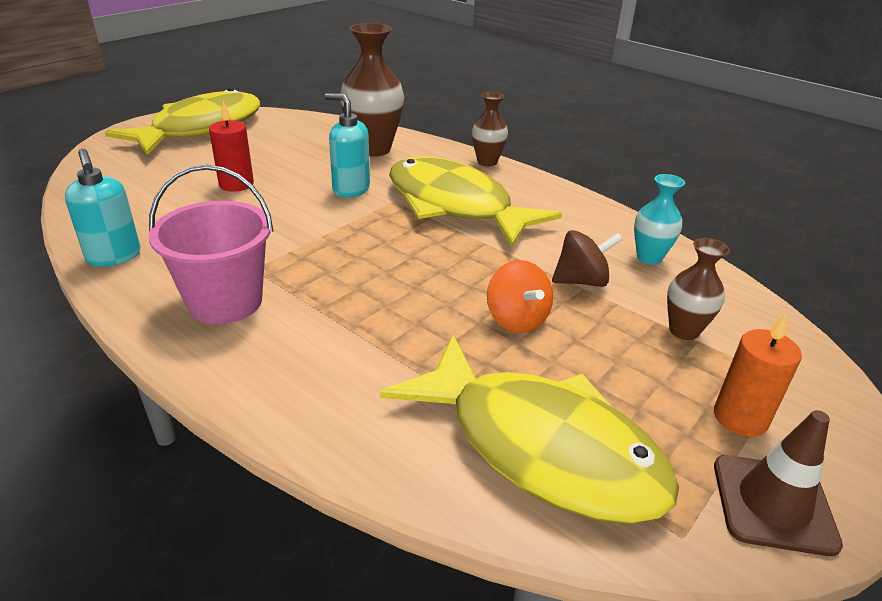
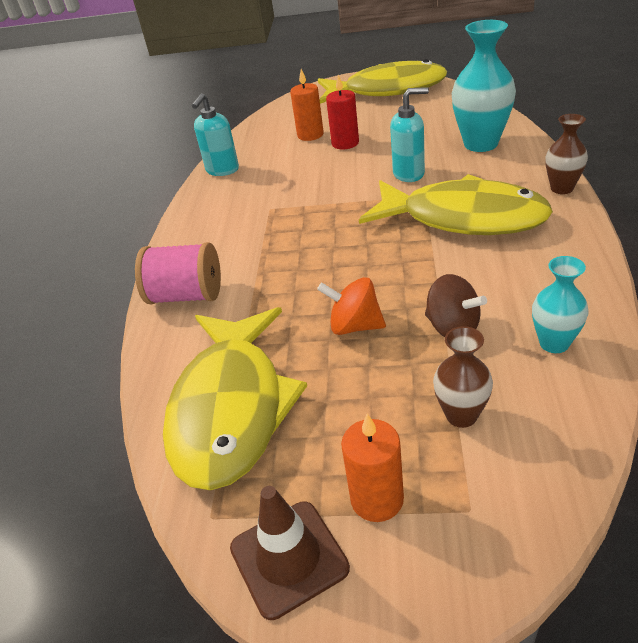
camera: 60 degrees right, 5 degrees up
(178, 188) = (310, 135): none -> orange candle
(225, 302) = (228, 223): pink bucket -> none
(306, 391) = (186, 295): none -> pink spool
(350, 189) = (409, 174): turquoise soap dispenser -> turquoise soap dispenser turned 90 degrees clockwise
(373, 149) = (481, 144): brown vase -> turquoise vase
(455, 206) = (463, 218): yellow fish -> yellow fish turned 105 degrees clockwise
(516, 319) = (355, 326): orange spinning top -> orange spinning top turned 75 degrees clockwise

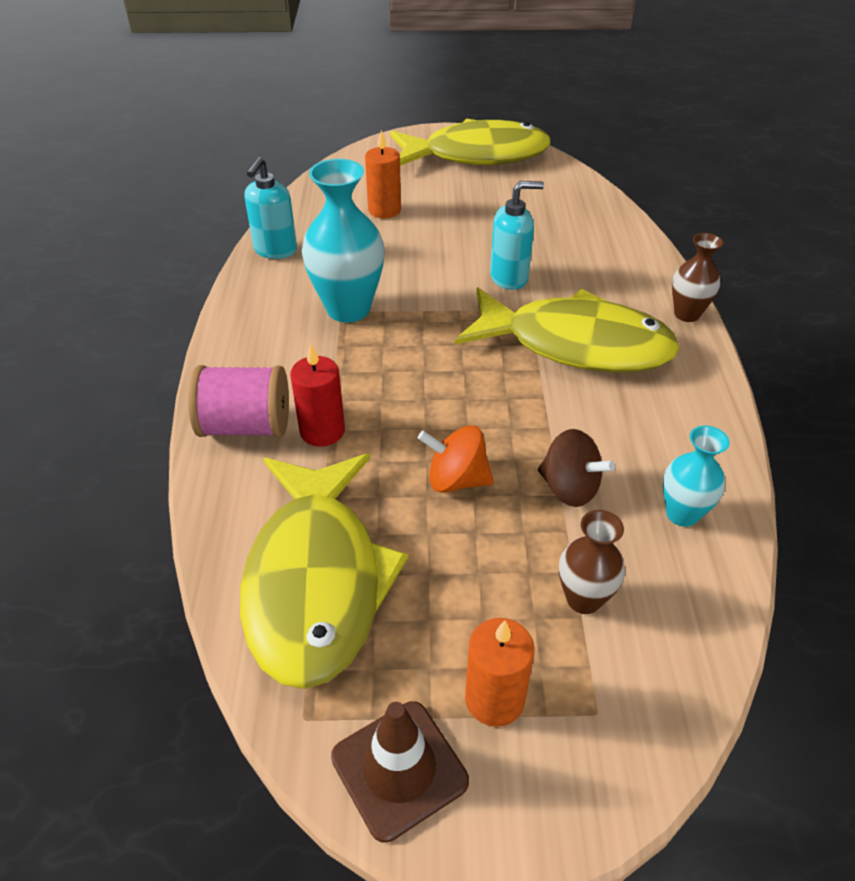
camera: 10 degrees left, 5 degrees up
(345, 143) = (429, 227): red candle -> red candle (322, 431)
(481, 144) = (592, 244): turquoise vase -> turquoise vase (348, 309)

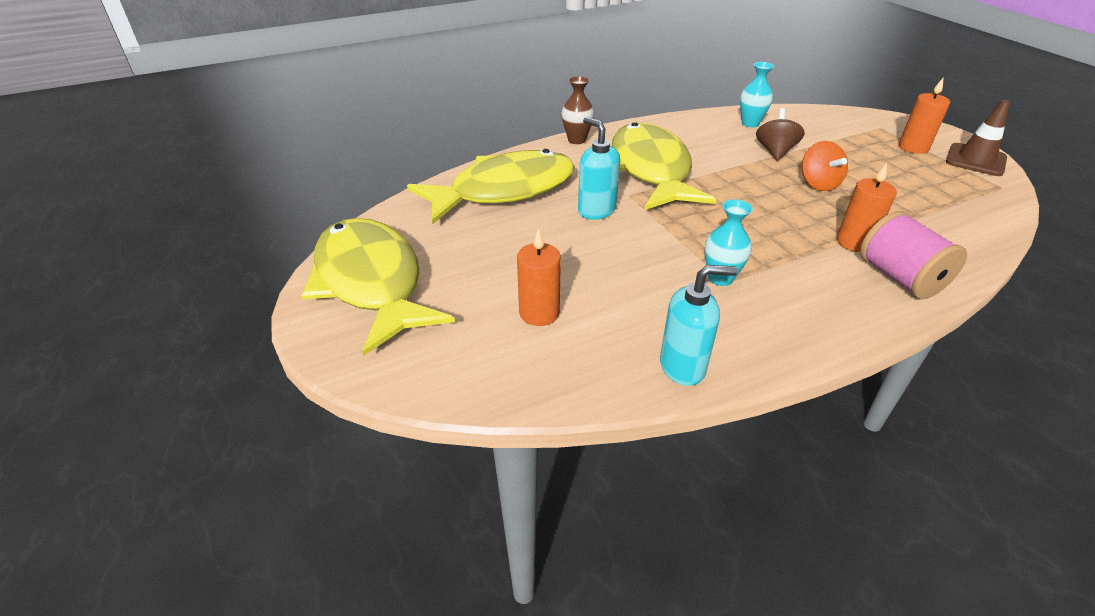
camera: 115 degrees left, 5 degrees down
(316, 580) = (945, 207): yellow fish -> yellow fish (504, 190)
(322, 431) = (854, 242): red candle -> orange candle
(348, 309) = (720, 278): turquoise vase -> turquoise vase, size x0.57
(583, 599) = (834, 138): brown vase -> none

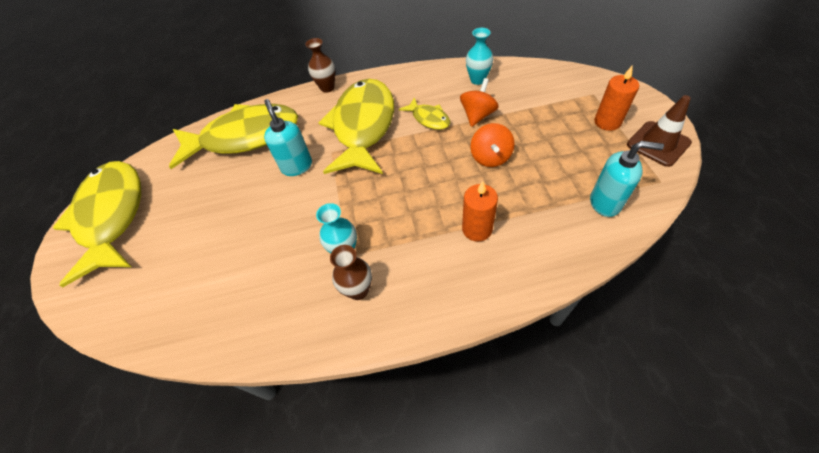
camera: 20 degrees right, 15 degrees up
(539, 313) = (198, 264): orange candle -> none
(683, 366) = (263, 335): turquoise soap dispenser -> turquoise soap dispenser (605, 203)
(722, 158) = (428, 118): none -> yellow fish
(766, 310) = (358, 290): none -> brown vase
(775, 151) = (477, 115): brown spinning top -> orange spinning top
(900, 278) = (489, 275): pink spool -> none

